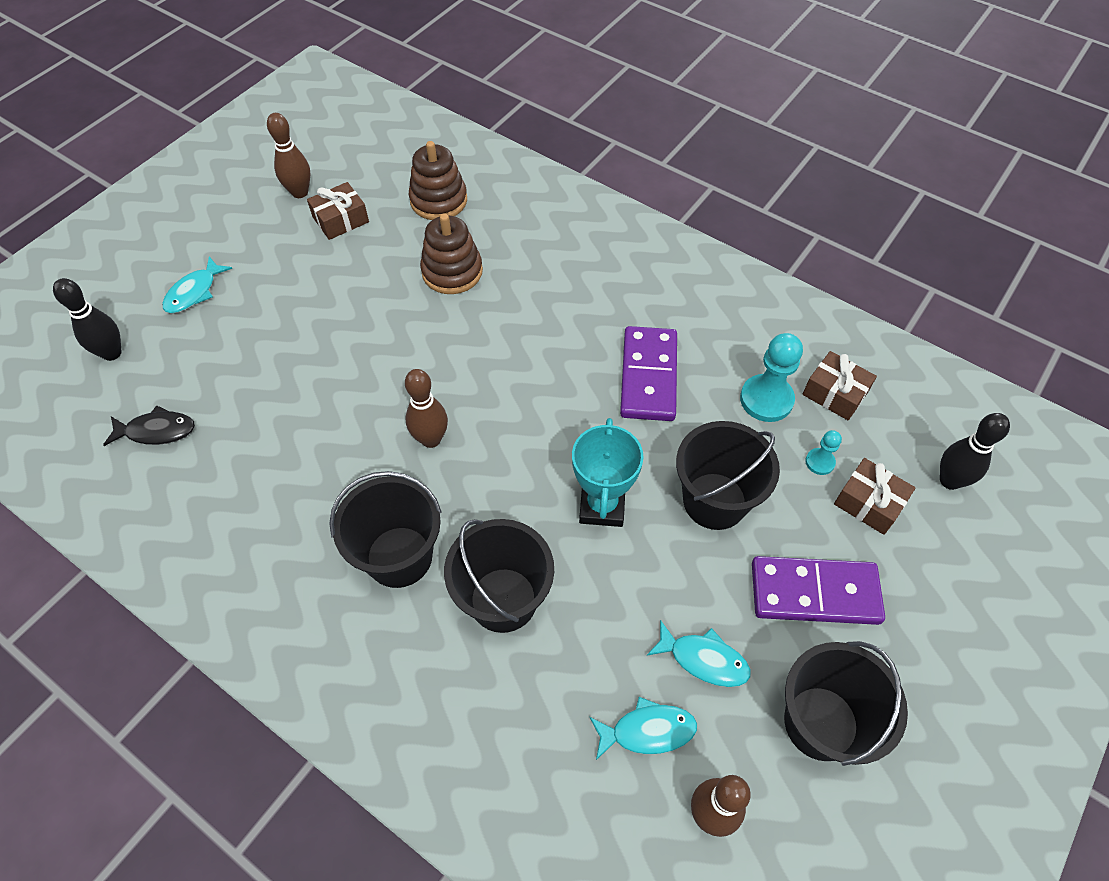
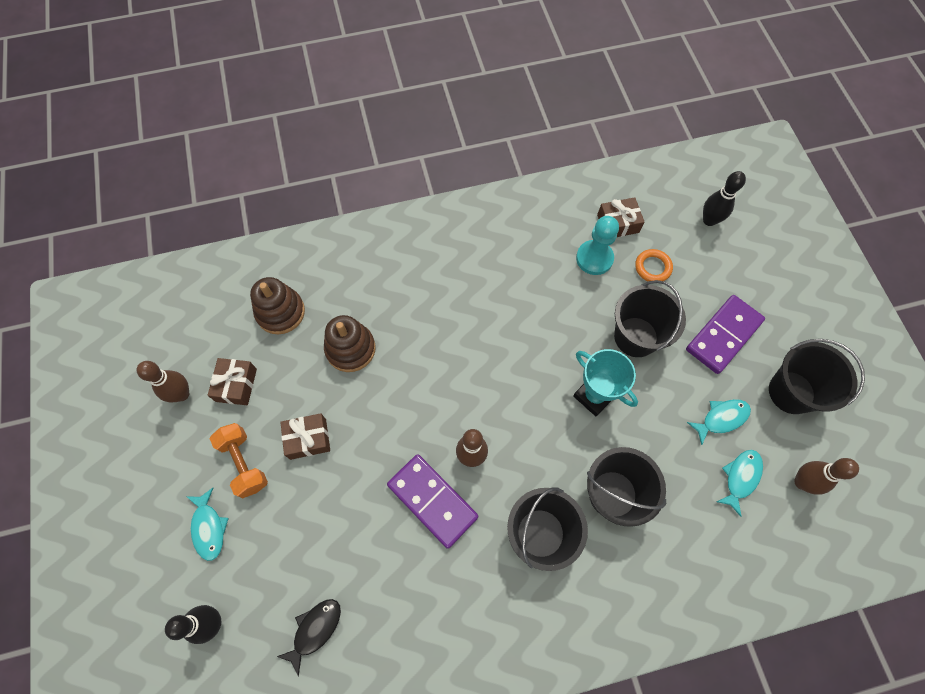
camera: 50 degrees left, 10 degrees up
(273, 275) = (244, 463): none -> orange dumbbell
(649, 376) = (529, 303): purple domino -> purple domino (432, 501)
(819, 462) = (653, 267): turquoise pawn -> orange ring
(869, 503) = (693, 266): brown gift -> brown gift (308, 439)

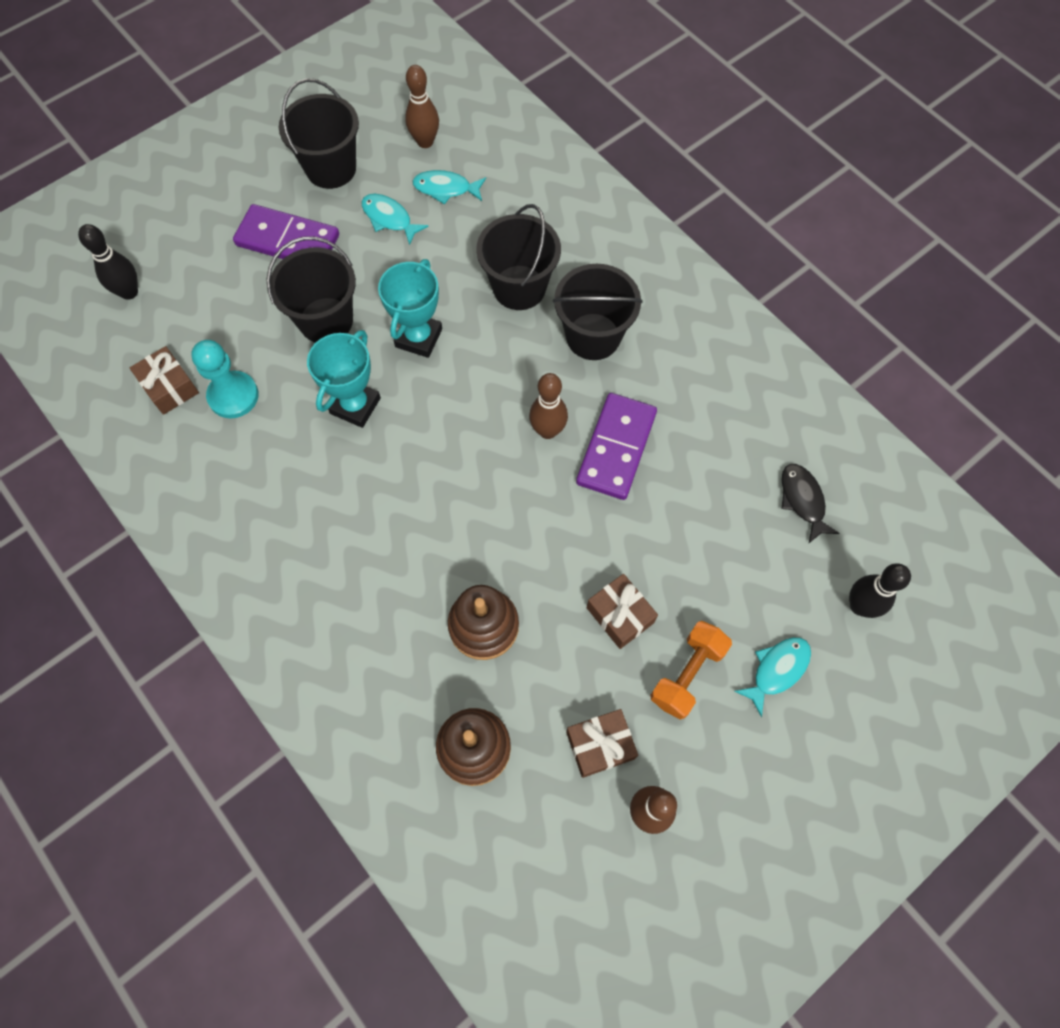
camera: 115 degrees left, 0 degrees up
(315, 630) = (802, 500): black fish -> black fish turned 60 degrees clockwise
(553, 331) = (355, 406): none -> turquoise trophy
(653, 267) = (222, 331): orange ring -> none

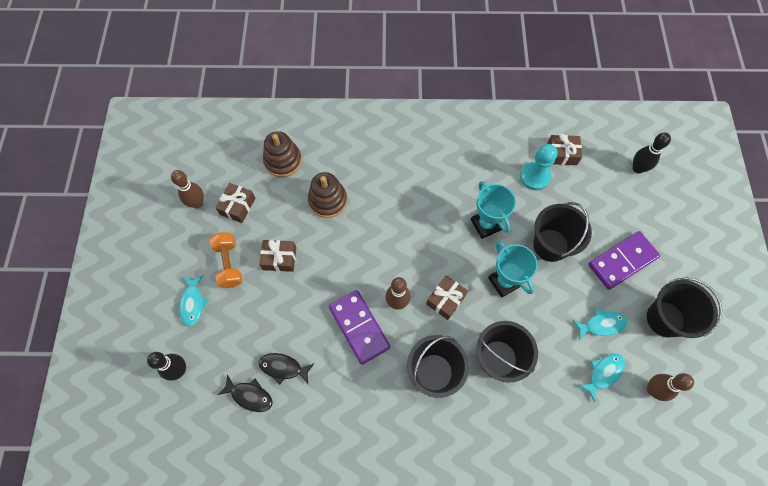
camera: 130 degrees right, 0 degrees up
(497, 382) = (446, 300): none -> brown gift
(739, 491) = (283, 368): none -> black fish

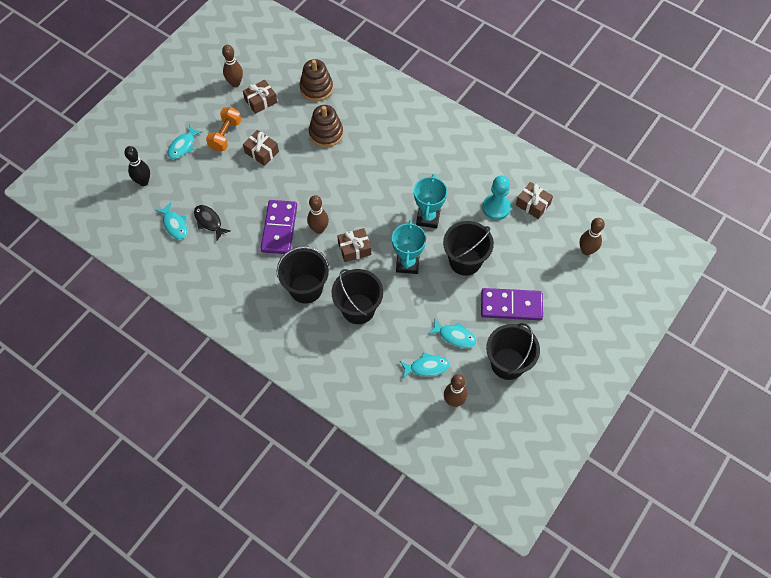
camera: 35 degrees right, 5 degrees down
(249, 395) = (175, 224): black fish -> turquoise fish
(637, 168) = (586, 250): black bowling pin -> brown bowling pin

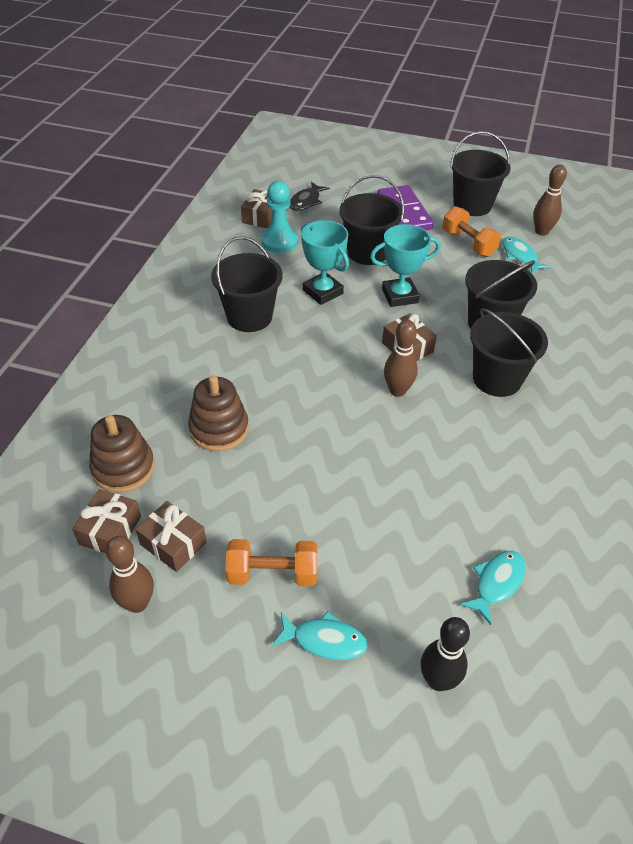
camera: 110 degrees left, 15 degrees down
(209, 222) = (462, 532): black fish -> black fish (306, 202)
(261, 152) = (288, 504): brown gift -> brown gift (110, 530)
(279, 228) = (422, 435): purple domino -> none
(416, 169) = (249, 317): none -> black bucket
(428, 218) = (323, 292): turquoise trophy -> turquoise trophy turned 60 degrees clockwise
(455, 336) = (468, 243): turquoise fish -> orange dumbbell
(586, 250) = (305, 176): brown bowling pin -> none

